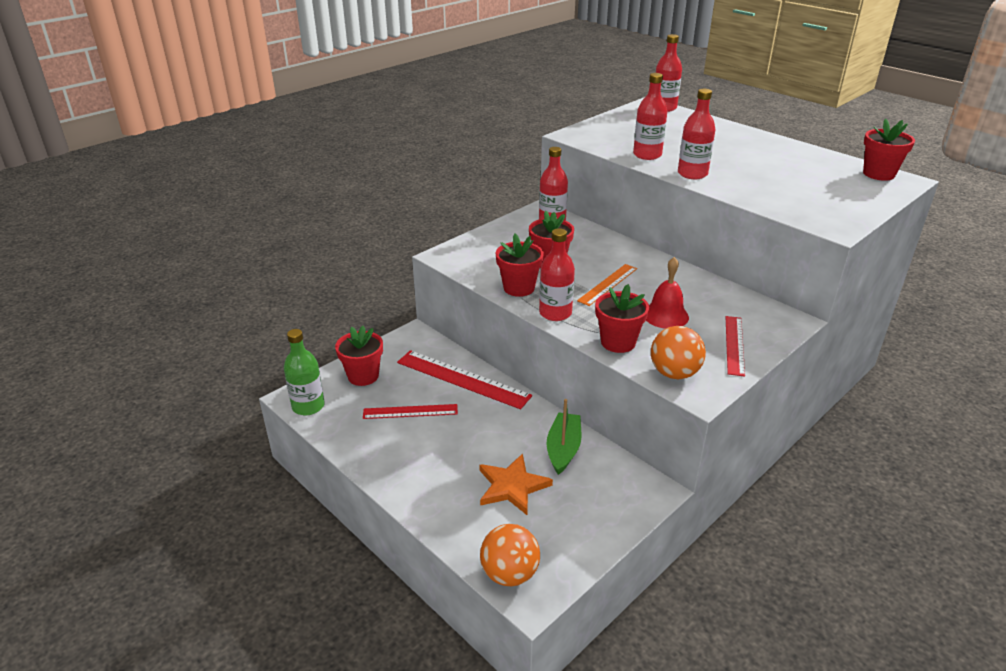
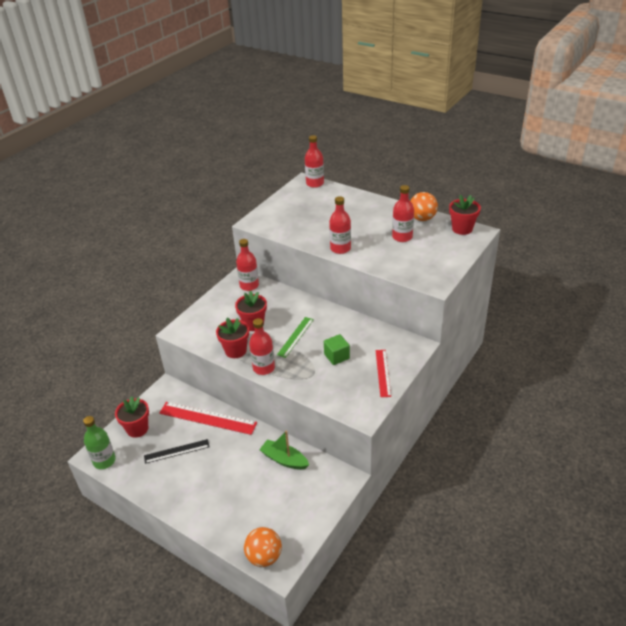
camera: 10 degrees left, 5 degrees up
(410, 411) = (176, 451): red ruler -> black ruler
(512, 486) = (255, 494): orange star -> none
(563, 449) = (284, 460): green boat -> green boat turned 60 degrees counterclockwise
(607, 284) = (295, 337): orange ruler -> green ruler
(618, 342) = (308, 384): red flower pot -> none
(647, 155) = (308, 234): red bottle -> red bottle (402, 237)
(665, 315) = (336, 356): red bell -> green cube
(674, 373) = (347, 403): orange ball -> orange ball (422, 218)

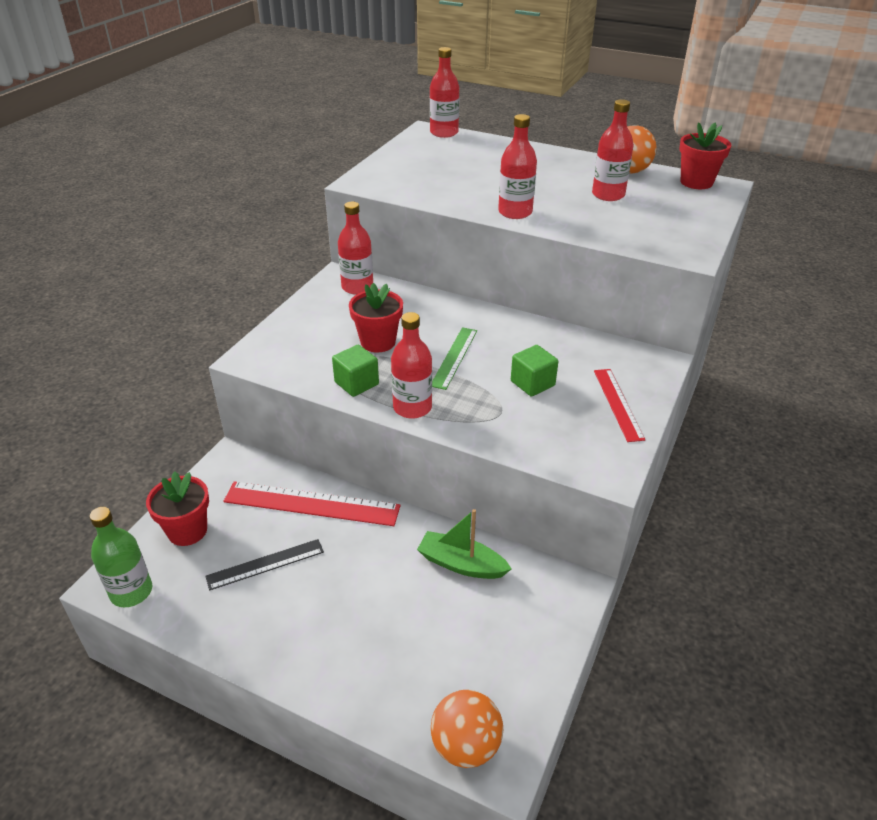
camera: 10 degrees left, 0 degrees up
(235, 350) = (356, 383): red flower pot -> green cube

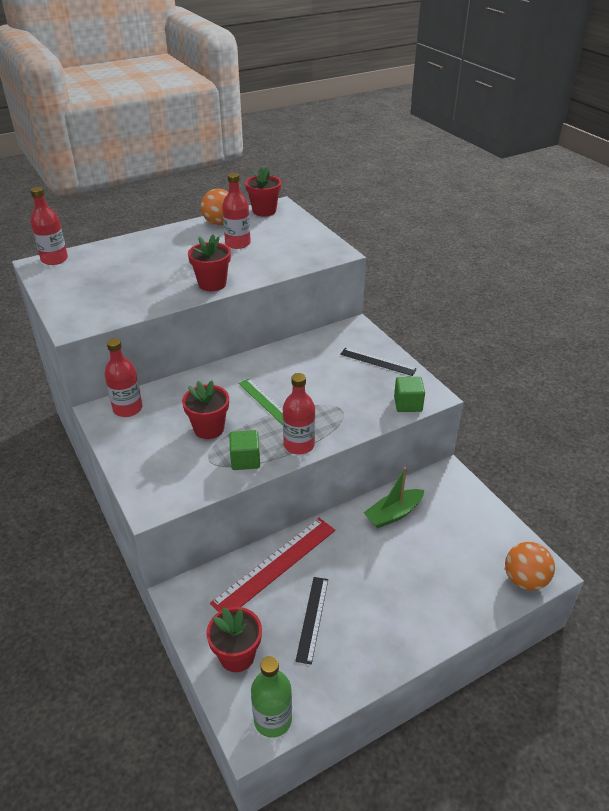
camera: 55 degrees left, 0 degrees up
(515, 212) = (212, 284): red bottle -> red flower pot
(532, 383) = (327, 383): green cube -> green cube (408, 404)
(618, 404) = (377, 362): red ruler -> black ruler

